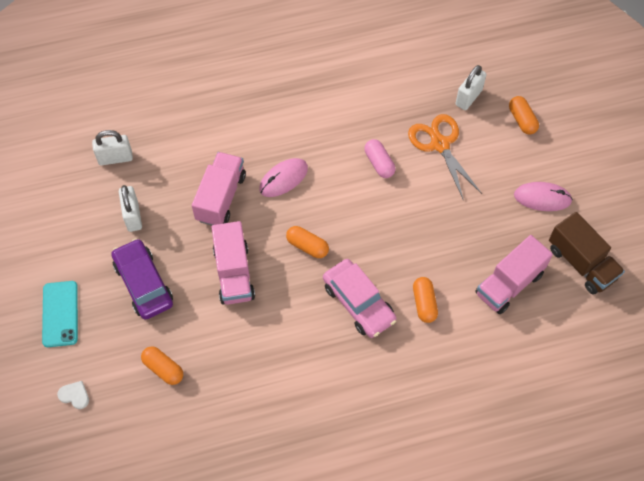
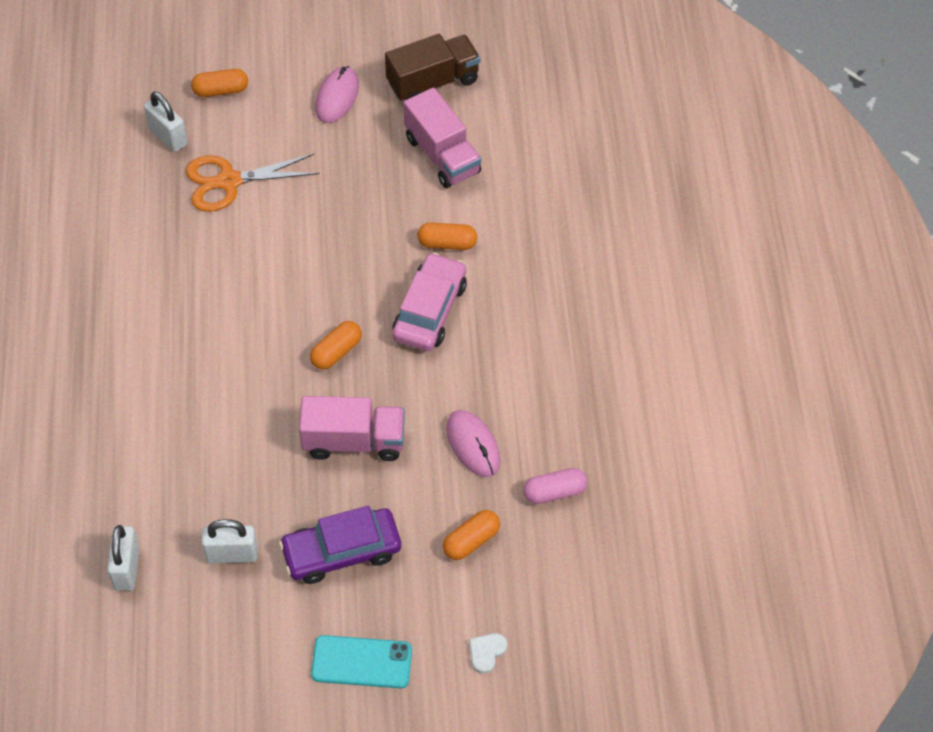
camera: 80 degrees left, 5 degrees down
(221, 197) = (234, 441): pink truck -> none
(283, 179) = (227, 363): pink mouse -> pink mouse (473, 445)
(358, 303) = (430, 310): pink car -> pink car turned 45 degrees counterclockwise
(379, 163) = (236, 252): pink capsule -> pink capsule (554, 492)

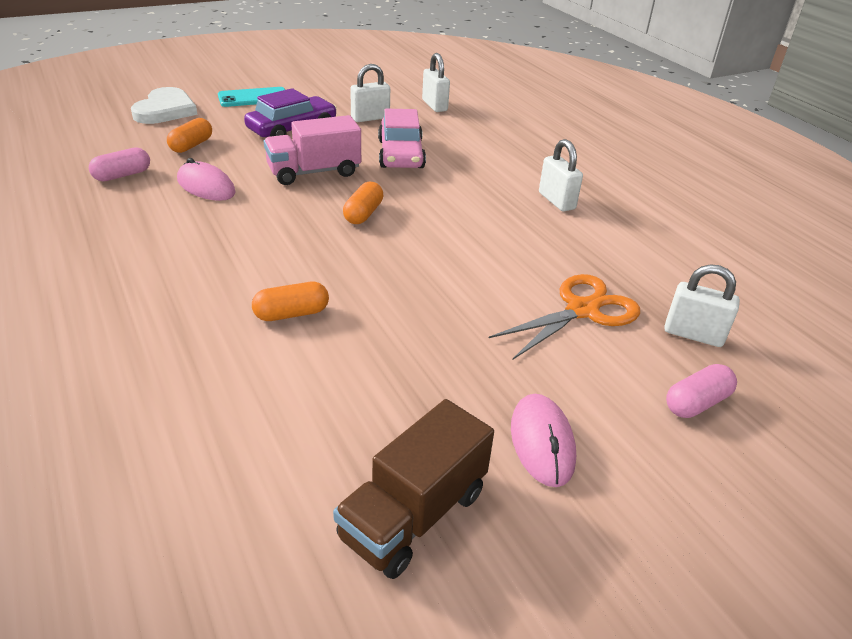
camera: 155 degrees right, 20 degrees down
(136, 317) = (556, 201): none -> white padlock
(221, 90) = (696, 403): orange capsule -> pink capsule
(430, 310) = (285, 257): pink car -> pink car (400, 154)
(442, 155) = (343, 407): pink truck -> none
(486, 652) = (165, 110): white heart -> white heart, size x2.17

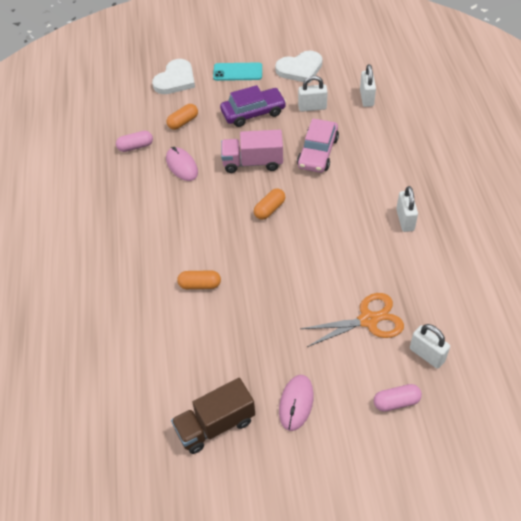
camera: 25 degrees right, 15 degrees up
(336, 90) = (300, 69): none -> white heart

